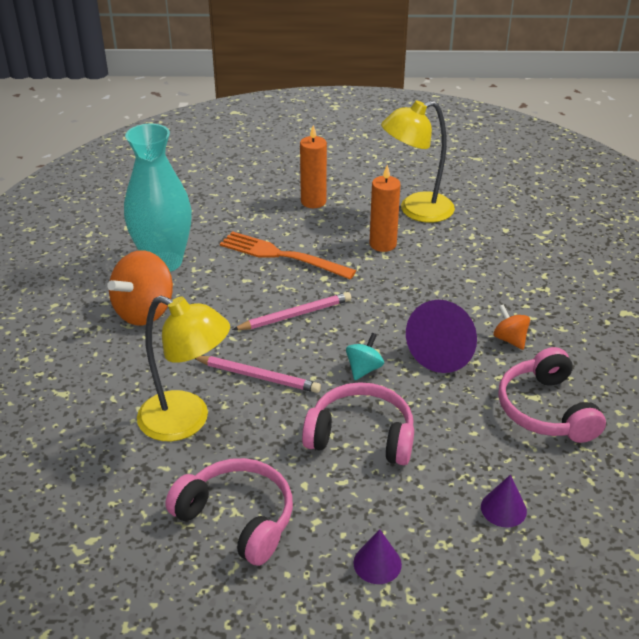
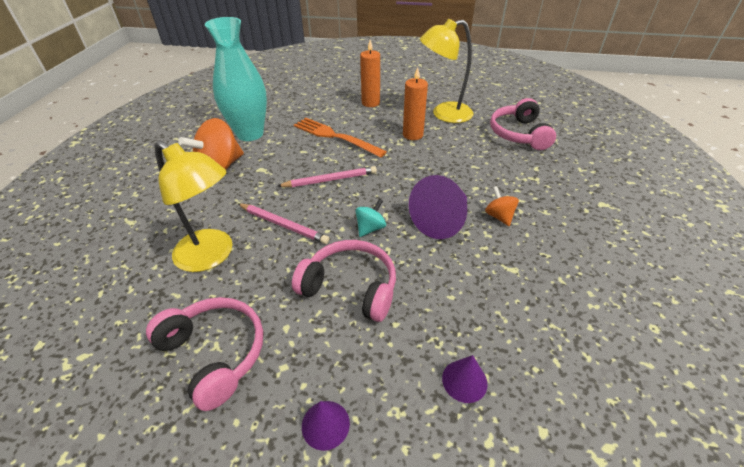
camera: 10 degrees right, 5 degrees up
(546, 410) = (522, 283): pink headphones -> pink headphones (519, 134)

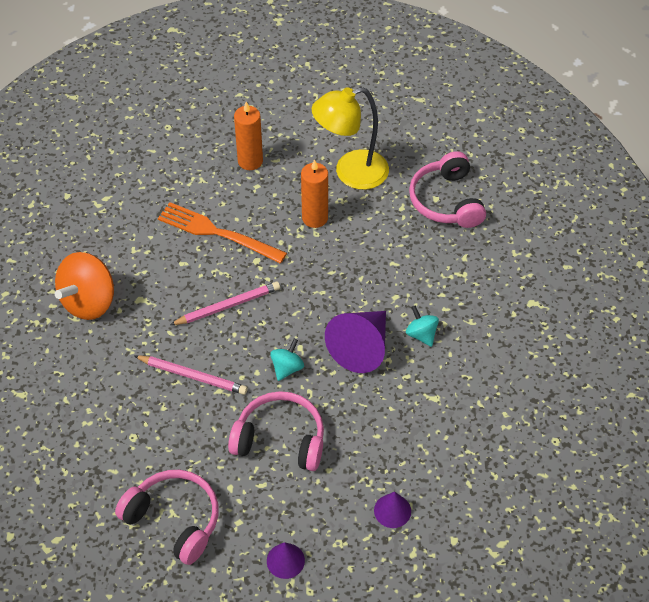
camera: 10 degrees left, 10 degrees up
(212, 256) = (130, 424): yellow lamp -> none
(250, 134) = (105, 241): turquoise vase -> none
(499, 216) = (421, 334): orange spinning top -> turquoise spinning top

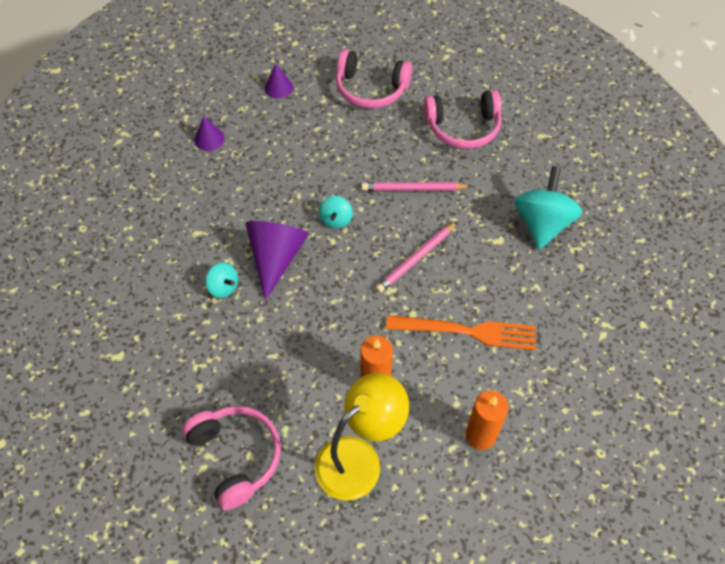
camera: 160 degrees right, 5 degrees up
(89, 302) = (542, 224): orange spinning top -> turquoise spinning top
(280, 439) = (317, 162): pink headphones -> pink headphones (463, 127)

